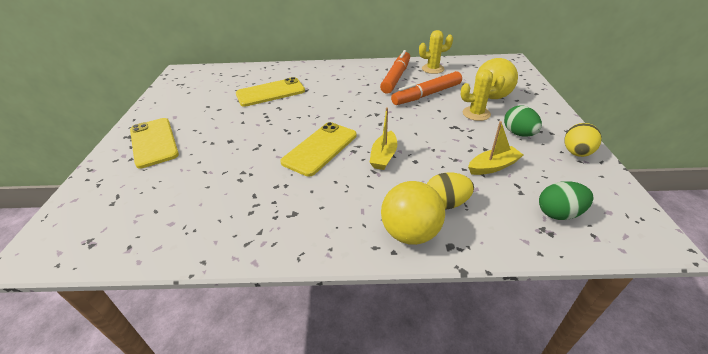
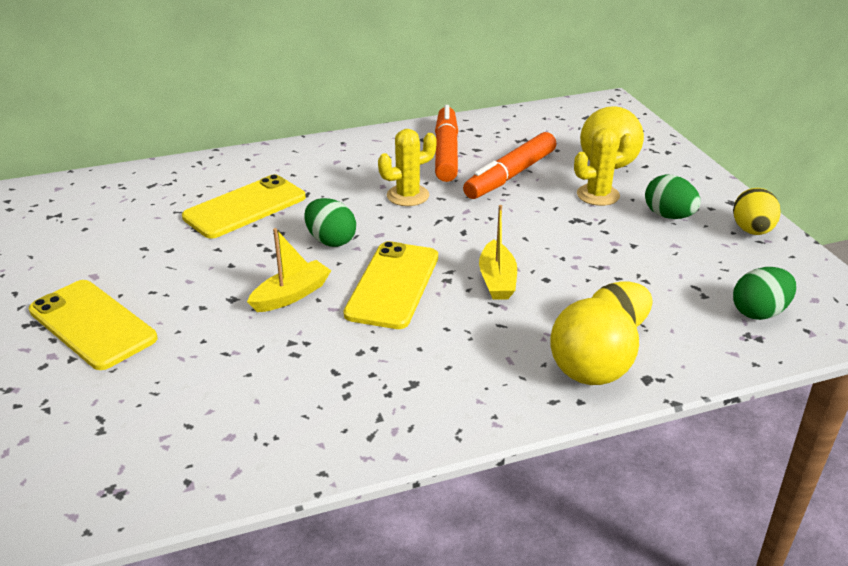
camera: 20 degrees left, 5 degrees down
(302, 117) = (331, 240): none -> green egg
(433, 69) = (497, 130): yellow cactus -> yellow cactus (408, 195)
(493, 166) = (654, 268): yellow boat -> yellow boat (291, 295)

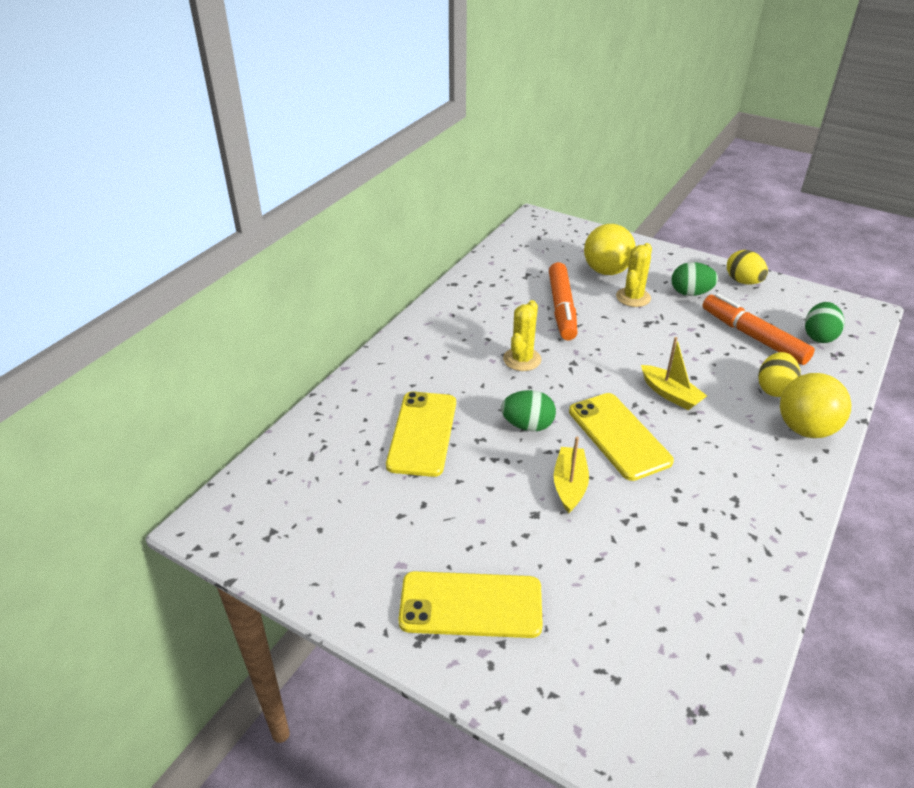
camera: 40 degrees left, 5 degrees up
(446, 152) = (493, 310): orange marker -> orange marker (753, 337)

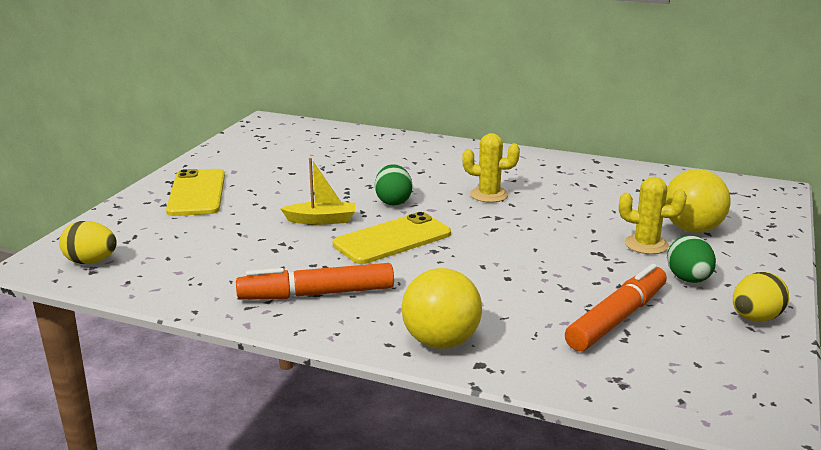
camera: 80 degrees right, 15 degrees down
(422, 433) = (370, 166): yellow phone -> none
(562, 308) = (591, 209): orange marker -> orange marker (316, 294)
(670, 394) = (469, 264): yellow boat -> none
(774, 389) = (510, 326): yellow egg -> yellow egg (91, 262)
(819, 336) = (655, 370): green egg -> none

